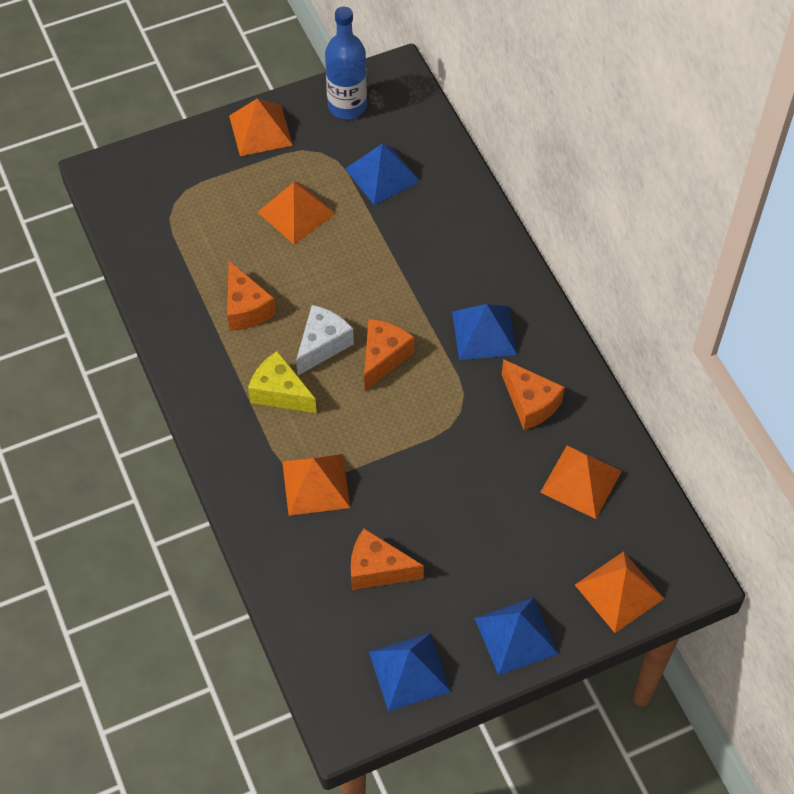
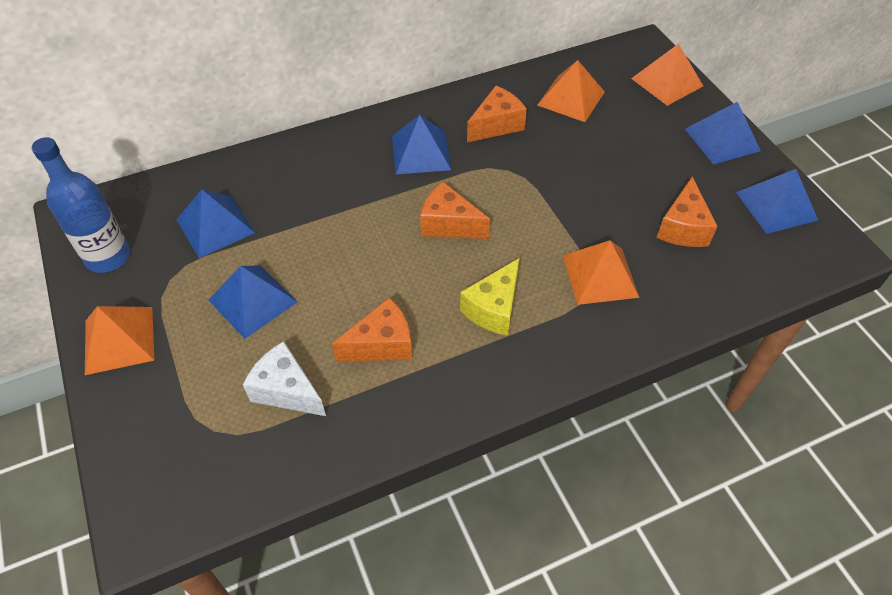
camera: 90 degrees left, 5 degrees down
(296, 213) = (253, 300): orange pyramid -> blue pyramid
(322, 345) = (433, 273): white cheese -> white cheese (286, 390)

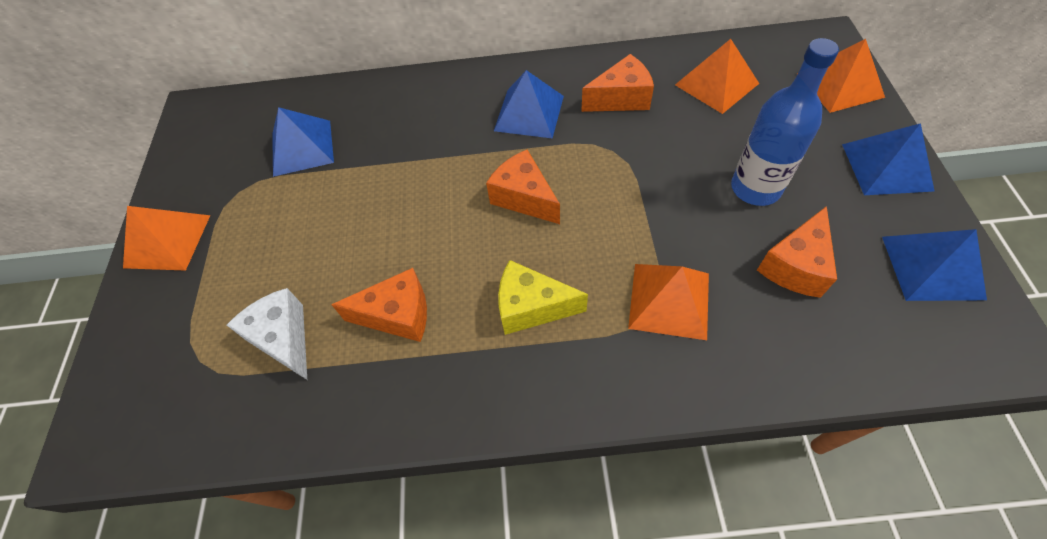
camera: 25 degrees right, 5 degrees up
(108, 257) = (199, 156): blue bottle -> blue bottle (755, 188)
(253, 300) = (299, 232): blue pyramid -> none
(494, 308) = (531, 307): yellow cheese -> yellow cheese turned 45 degrees clockwise

